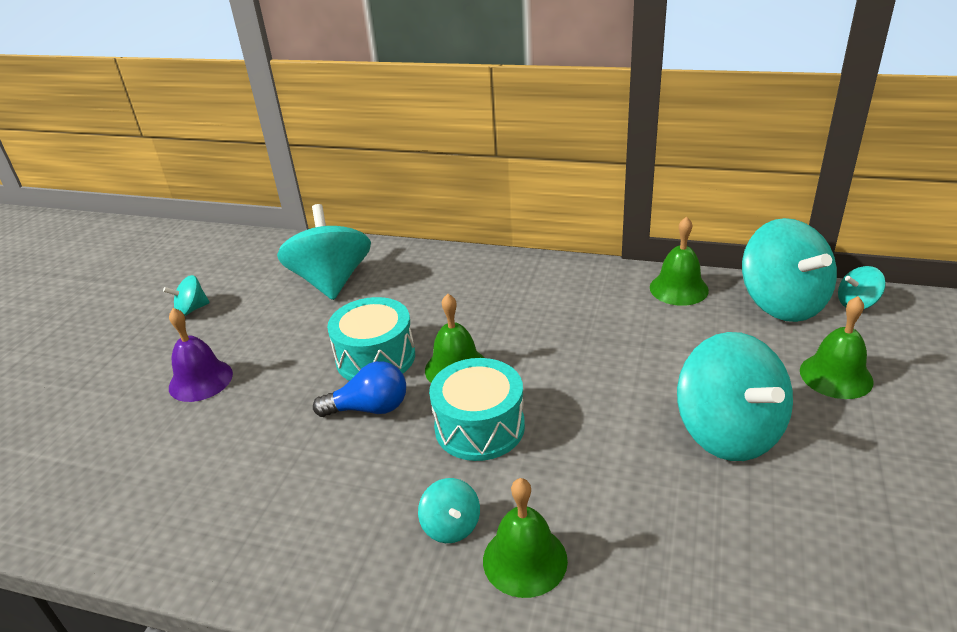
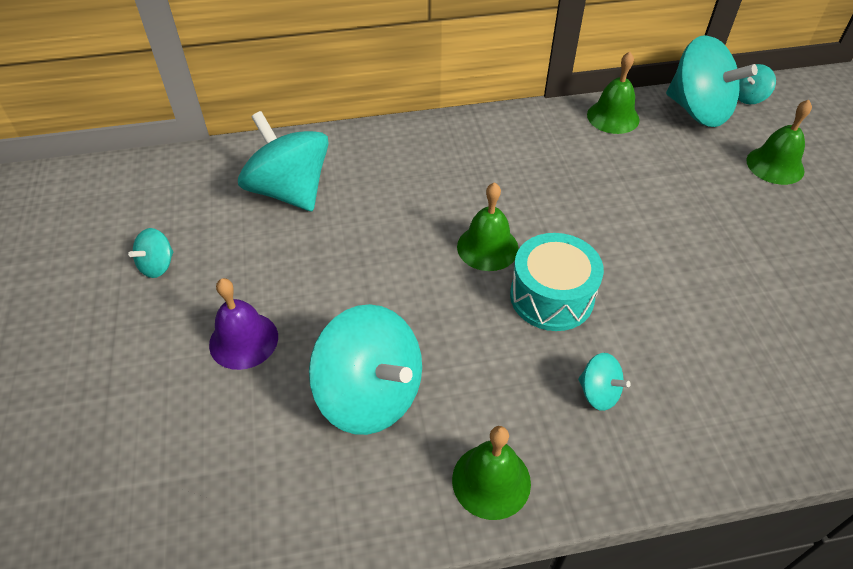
camera: 30 degrees left, 15 degrees up
(369, 408) = (441, 312): blue light bulb -> none
(375, 358) = (405, 260): turquoise drum -> none
(525, 560) = (674, 397): green bell -> green bell (491, 481)
(728, 432) = (737, 236): turquoise spinning top -> turquoise spinning top (370, 395)

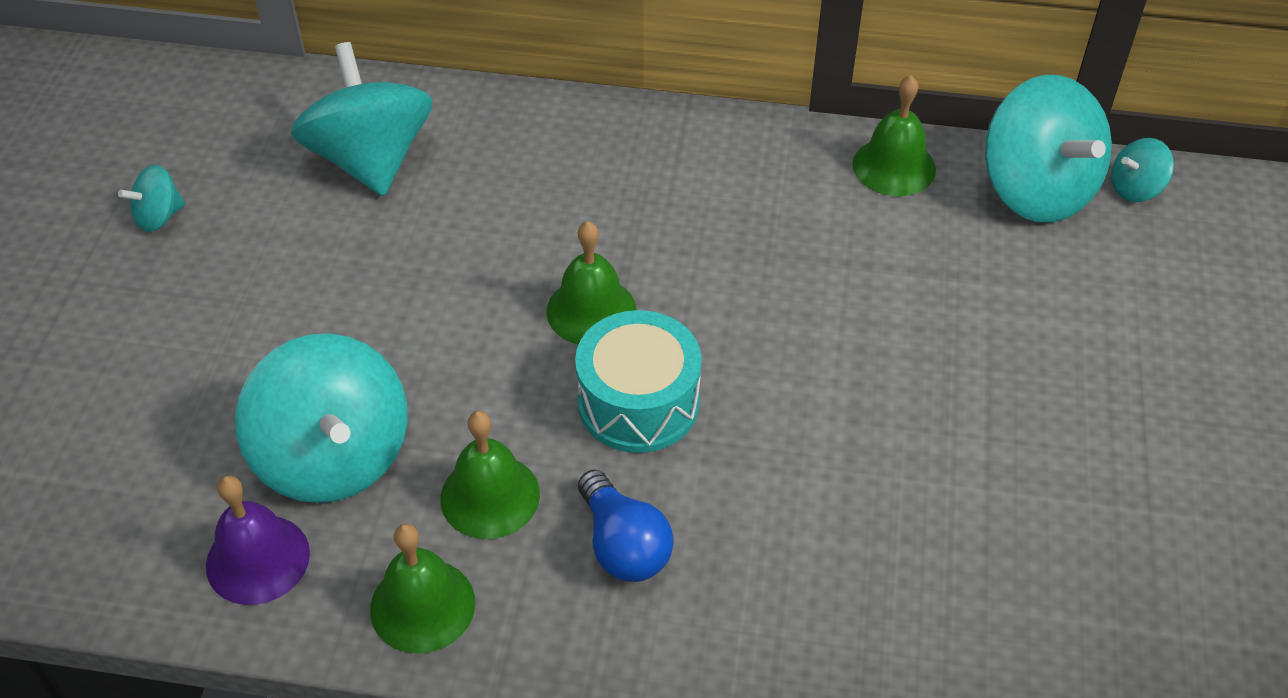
camera: 20 degrees right, 0 degrees up
(243, 340) = (216, 343): purple bell -> purple bell (258, 559)
(598, 393) = (623, 545): turquoise spinning top -> blue light bulb
(775, 165) = (1100, 307): green bell -> green bell (490, 496)

